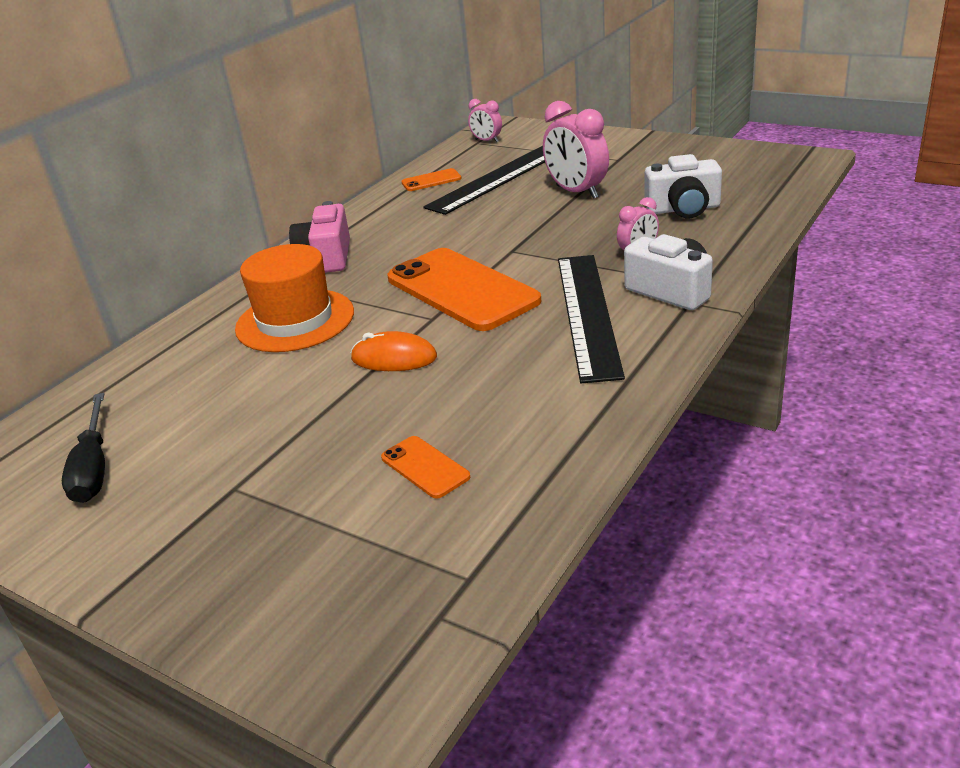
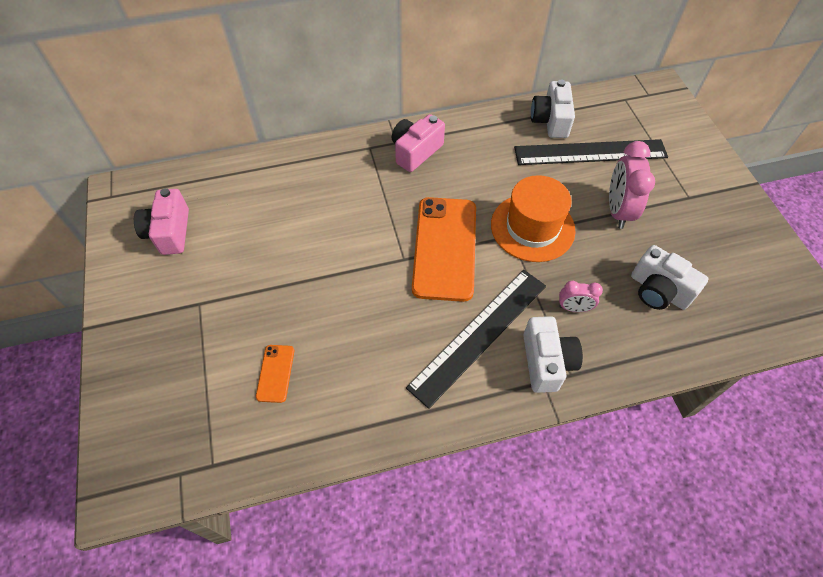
camera: 40 degrees right, 25 degrees up
(93, 468) = (169, 232): black screwdriver -> pink camera
(295, 320) = (345, 196): orange hat -> orange hat (532, 227)
(394, 358) = (351, 275): orange mouse -> none
(431, 181) = (550, 121): orange phone -> white camera
(486, 141) = (633, 102): pink clock -> none

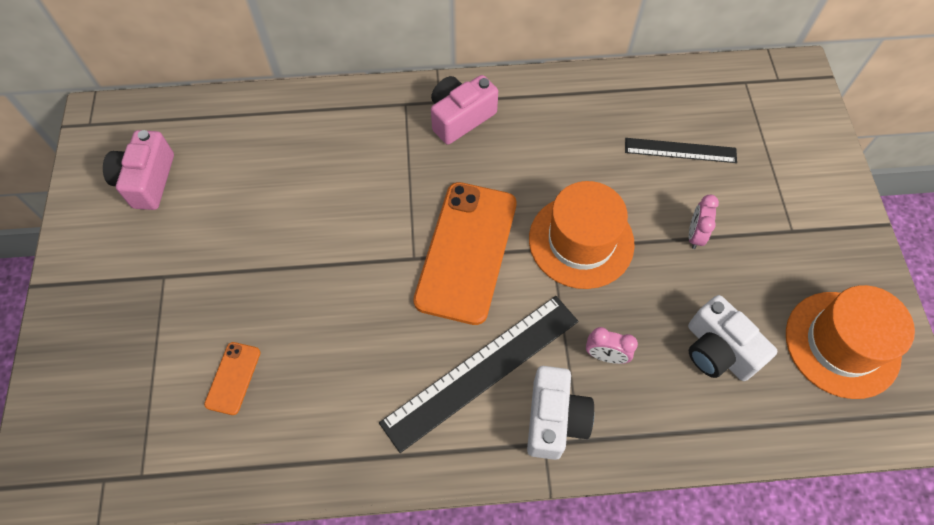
camera: 10 degrees right, 5 degrees up
(550, 121) = (640, 99): white camera -> none
(590, 153) = (680, 151): black ruler -> black ruler, size x0.57
(618, 210) = (695, 235): pink clock -> pink clock, size x0.55
(749, 271) = (842, 344): none -> orange hat

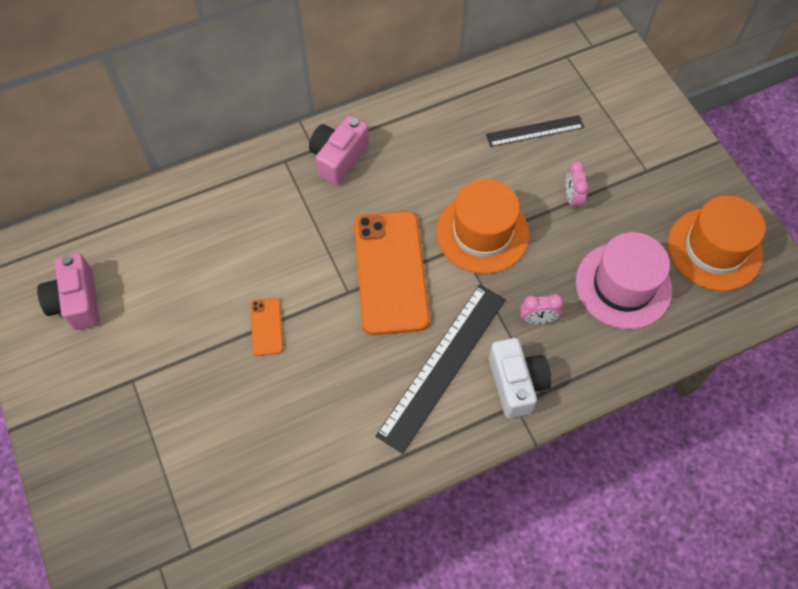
camera: 20 degrees left, 0 degrees up
(233, 378) = (235, 443): orange phone -> orange phone (266, 327)
(718, 350) = (623, 285): white camera -> pink hat

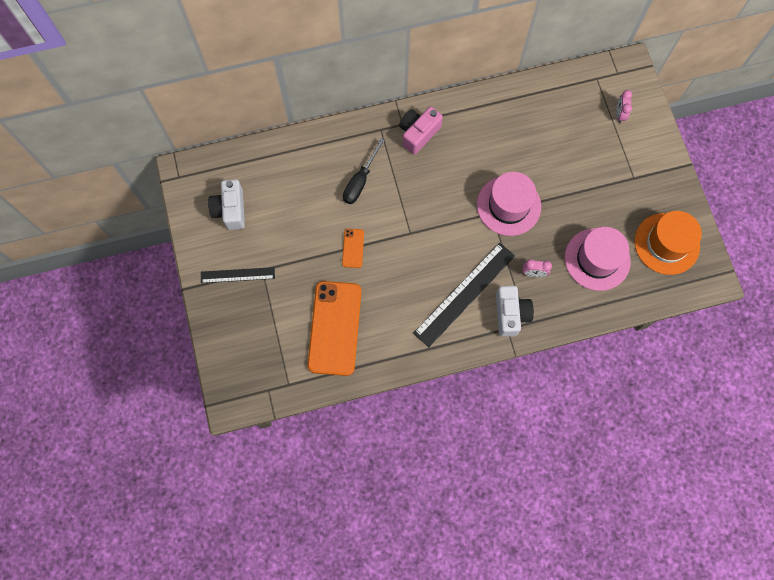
camera: 10 degrees right, 10 degrees up
(77, 301) = (230, 210): pink camera -> white camera
(265, 233) = (360, 181): none -> black screwdriver
(391, 272) = (441, 223): orange phone -> orange phone (335, 328)
(482, 233) = (508, 205): orange hat -> pink hat
(535, 131) = (561, 135): black ruler -> black ruler (237, 275)
(572, 198) = (576, 190): pink clock -> pink clock (619, 114)

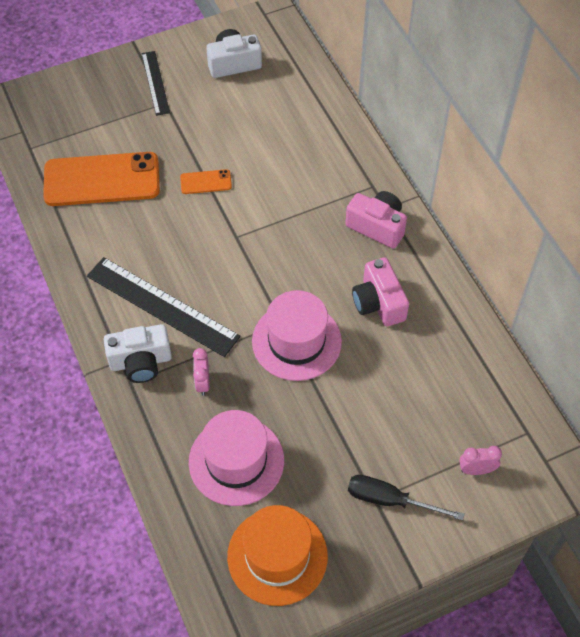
camera: 80 degrees right, 15 degrees down
(360, 181) = (296, 176): black screwdriver -> black screwdriver (390, 500)
(485, 146) = (378, 303): none -> pink camera

